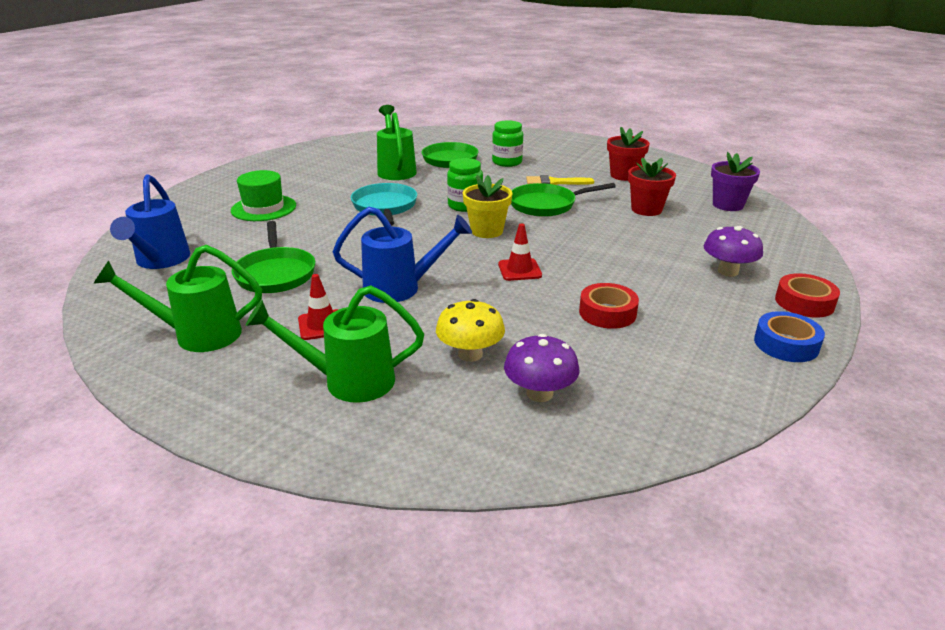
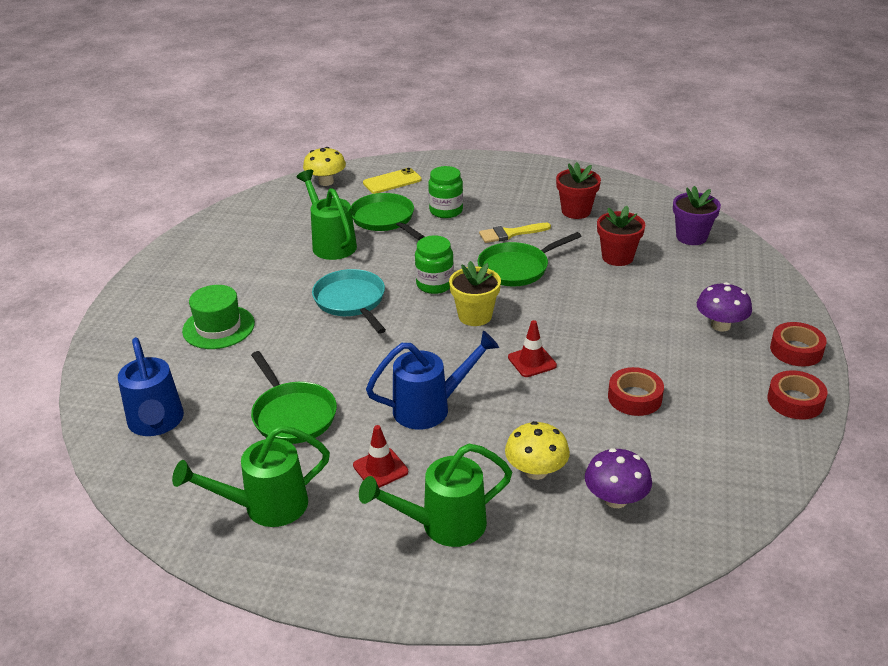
camera: 15 degrees left, 5 degrees up
(419, 135) = (326, 182): none -> yellow mushroom
(473, 140) = (392, 181): none -> yellow phone
(786, 344) = (795, 401): blue tape -> red tape

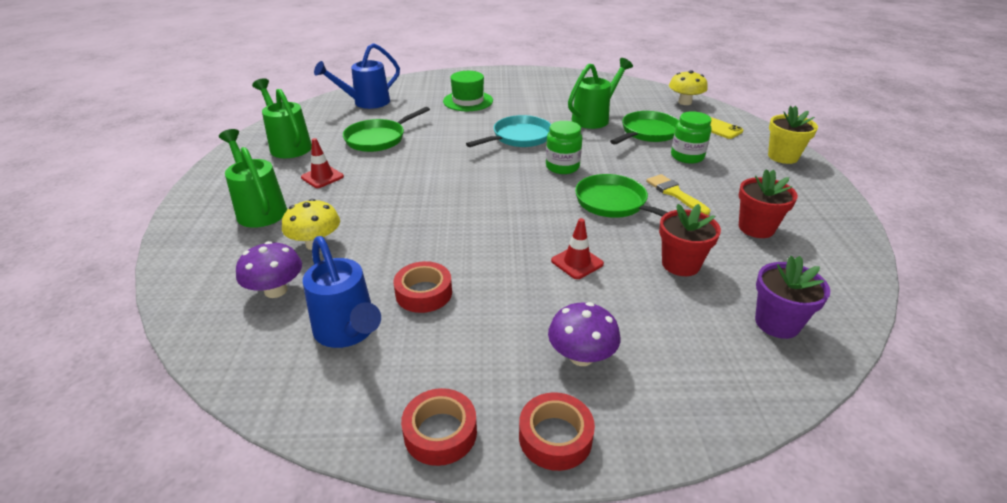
camera: 75 degrees right, 0 degrees up
(430, 408) = (392, 187): blue watering can -> blue watering can (348, 332)
(475, 316) = (524, 191): yellow flower pot -> yellow flower pot (783, 157)
(532, 361) = (466, 227): red traffic cone -> red traffic cone (577, 262)

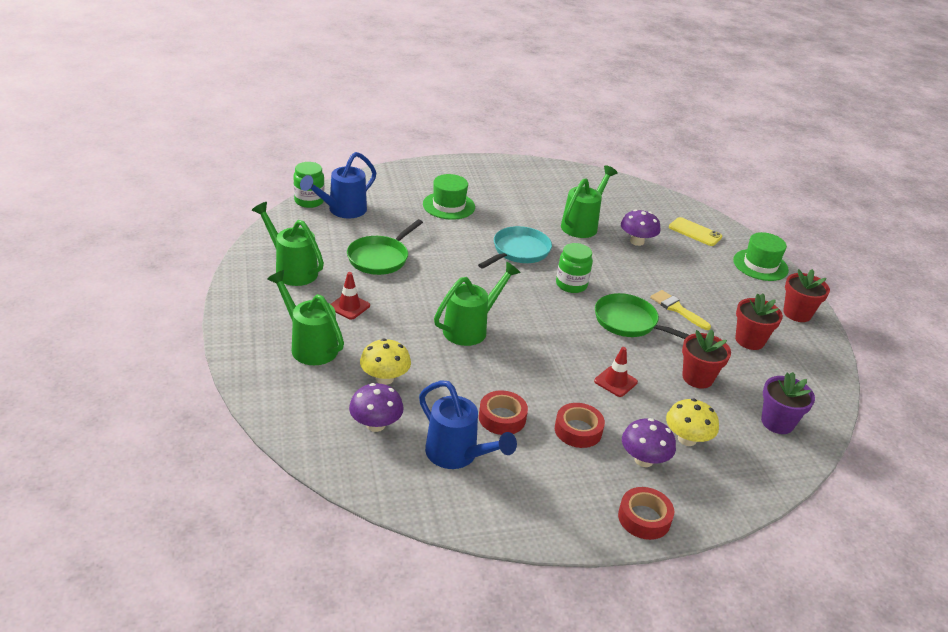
camera: 15 degrees left, 0 degrees up
(435, 201) = (470, 328): none -> green watering can
(440, 432) = (564, 523): red tape -> red tape (578, 430)
(647, 133) = (637, 241): green pan -> purple mushroom
(684, 102) = (662, 202): yellow mushroom -> yellow mushroom (687, 439)
(687, 156) = (678, 268): green jar -> green jar (309, 201)
(783, 157) = (760, 265): yellow flower pot -> green hat
(821, 203) = (797, 313): none -> red flower pot

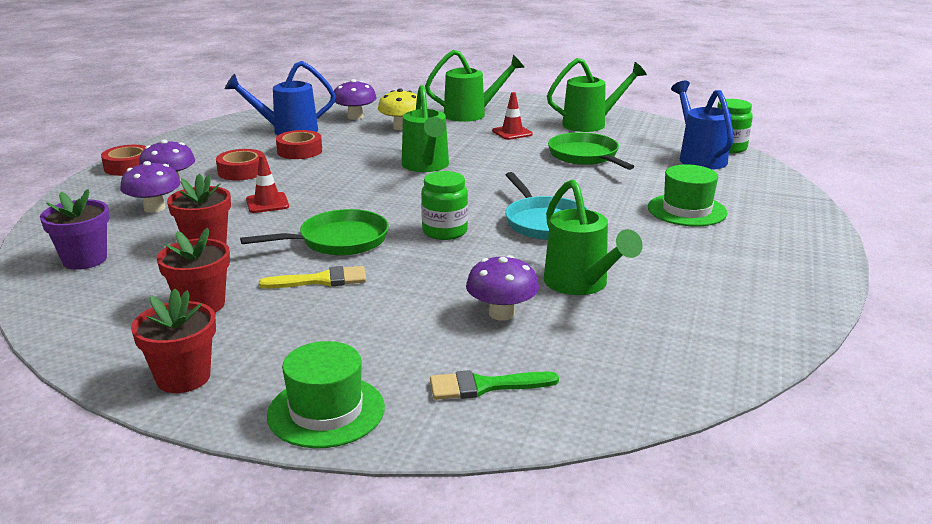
camera: 125 degrees right, 10 degrees down
(687, 439) = (154, 208): yellow mushroom -> purple mushroom
(695, 232) = (485, 386): yellow phone -> green brush

